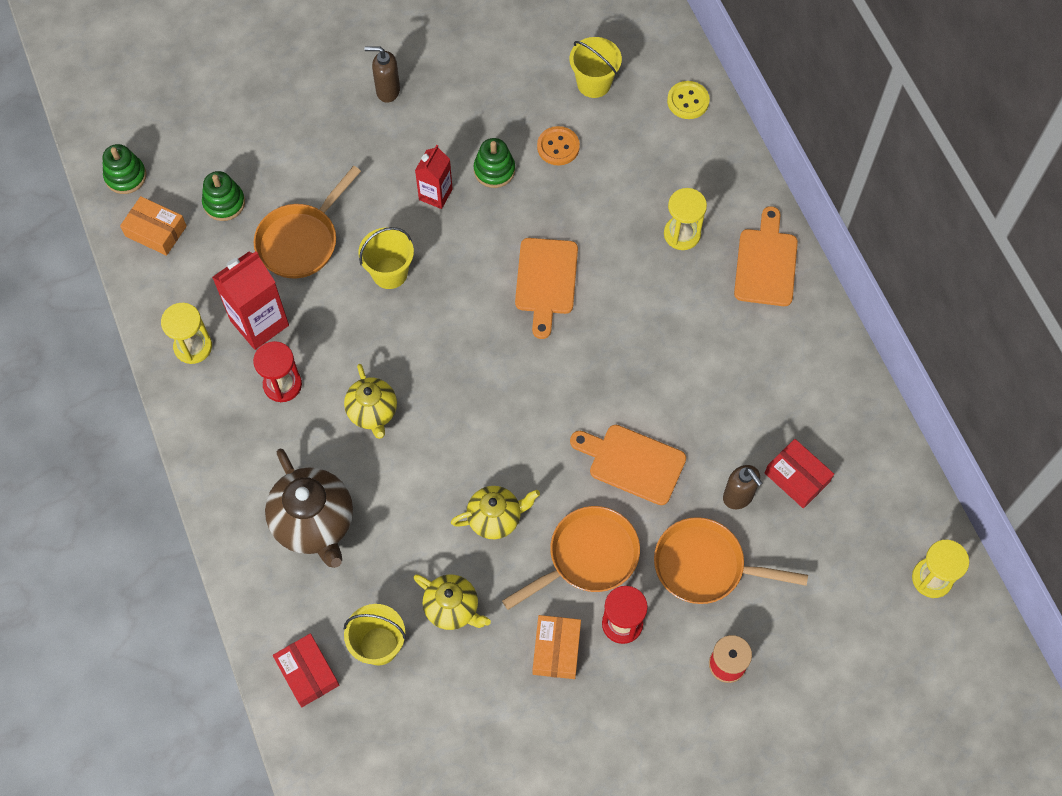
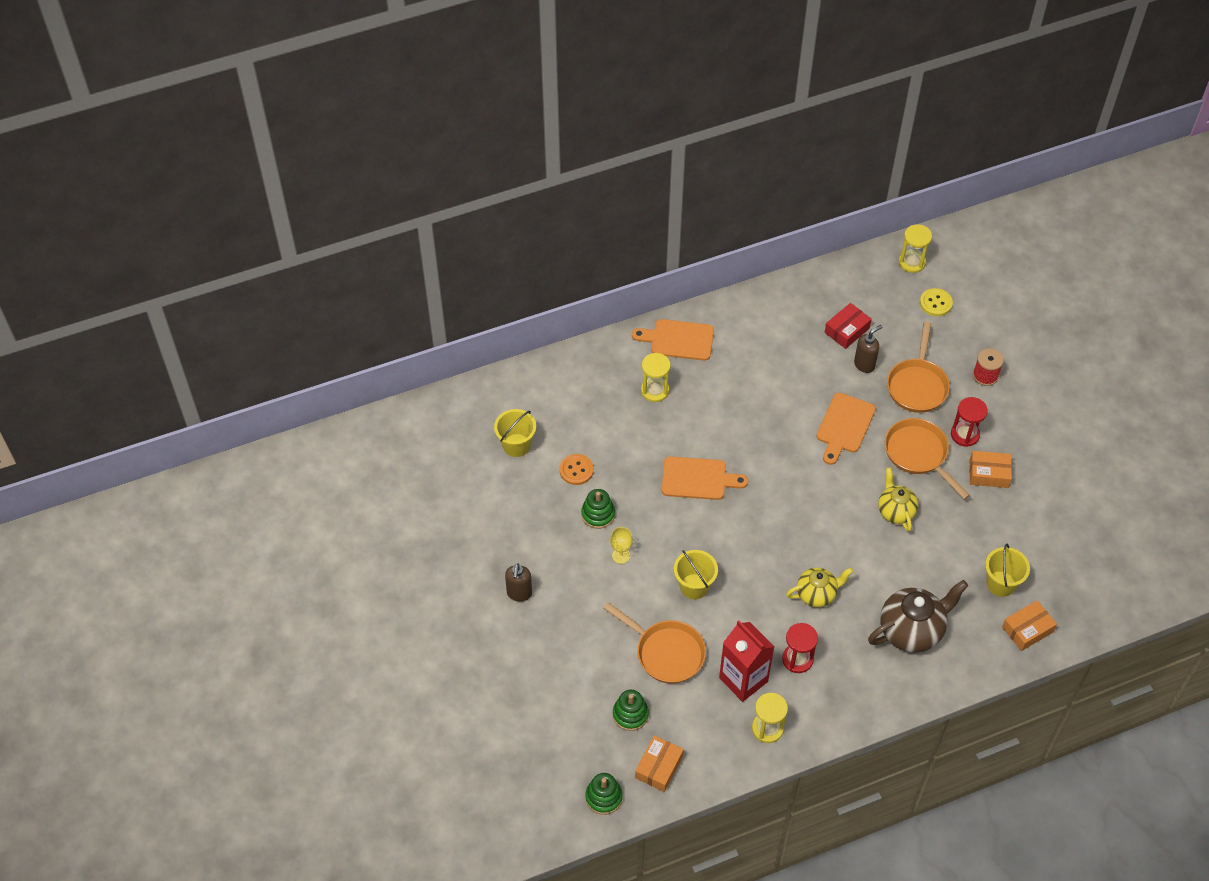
camera: 90 degrees left, 10 degrees down
(307, 673) = (1027, 629): red box -> orange box
(435, 194) = (621, 555): red carton -> yellow goblet
(452, 608) = (967, 537): yellow teapot -> none
(688, 101) = (535, 383): yellow button -> yellow button (935, 303)

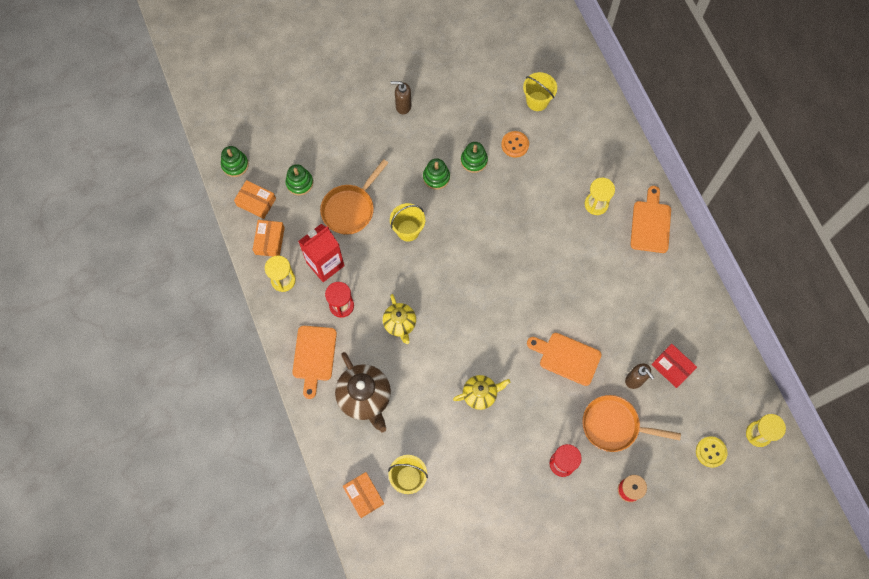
camera: 90 degrees right, 15 degrees up
(621, 555) = (436, 177): yellow goblet -> green stacking toy
(698, 479) = (509, 236): orange cutting board -> orange cutting board (314, 356)
(918, 454) = (539, 420): orange pan -> none
(989, 473) = (521, 480): orange box -> orange box (269, 241)

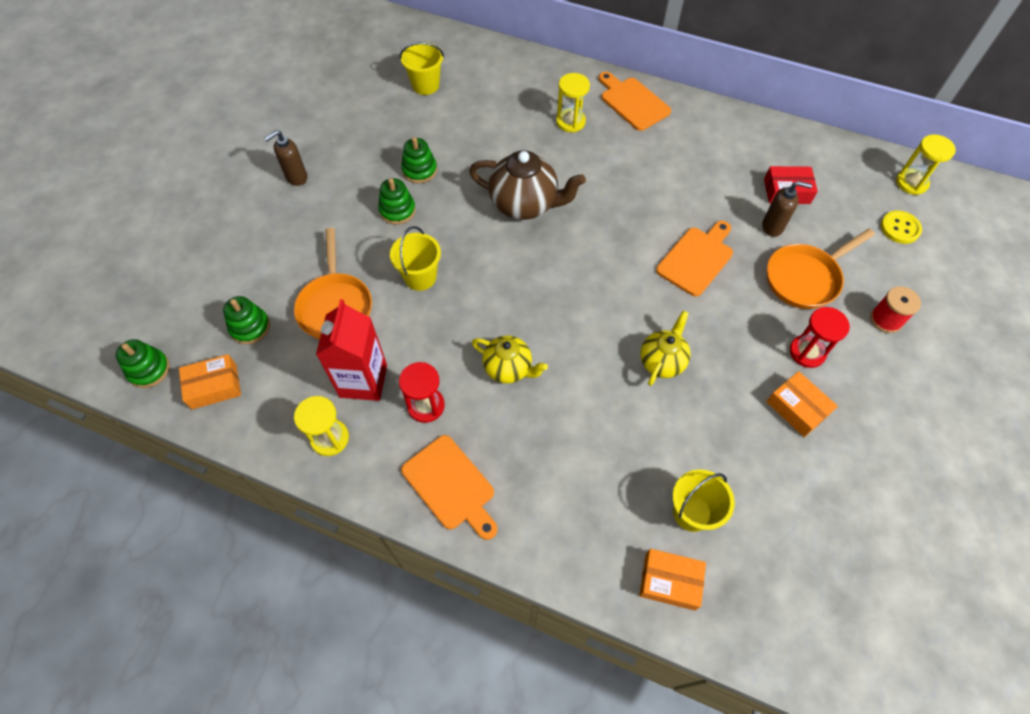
camera: 45 degrees left, 10 degrees down
(269, 241) = (271, 412): orange box -> orange box (797, 408)
(365, 398) = (554, 475): brown teapot -> brown teapot (525, 204)
(515, 145) = (444, 130): orange button -> none
(567, 357) = (697, 259): orange cutting board -> orange cutting board turned 150 degrees clockwise

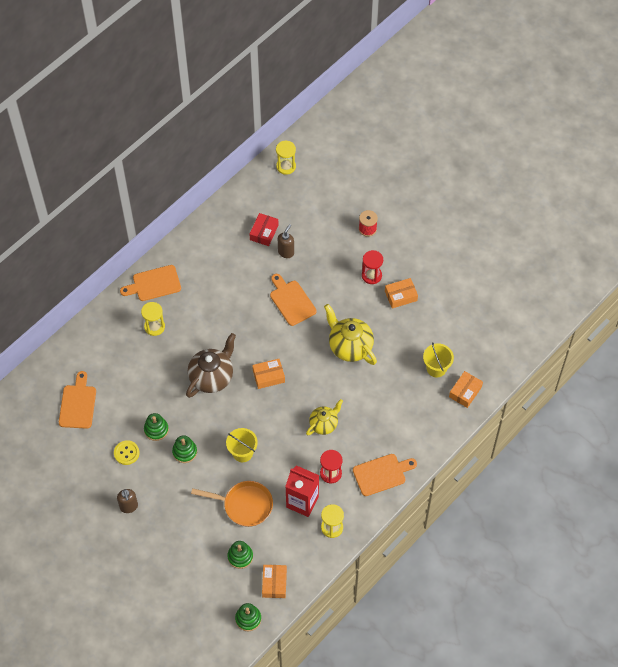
camera: 70 degrees left, 0 degrees up
(425, 85) = (78, 404): yellow bucket -> orange cutting board
(558, 270) = (268, 376): none -> orange box
(662, 361) = (350, 347): yellow teapot -> yellow teapot, size x1.60
(805, 278) = (327, 253): orange pan -> none
(900, 228) = (314, 190): yellow button -> yellow button (126, 453)

